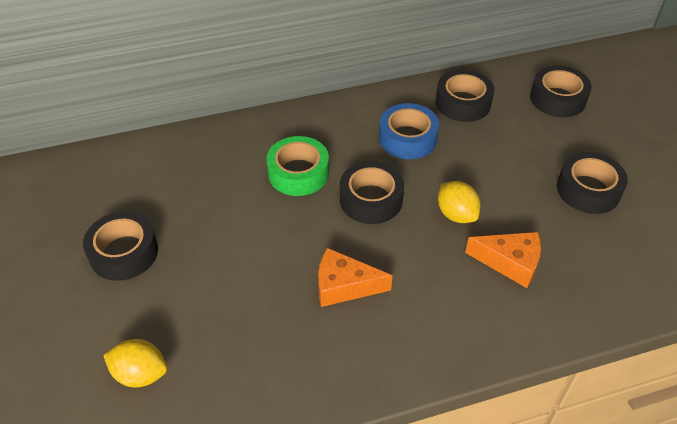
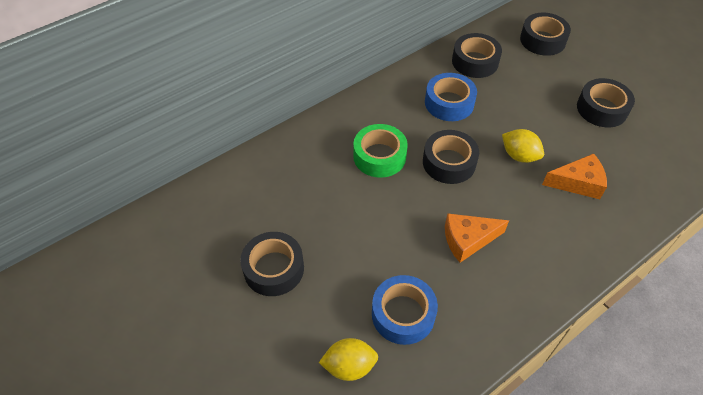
camera: 20 degrees left, 5 degrees up
(227, 340) = (403, 314): none -> blue tape

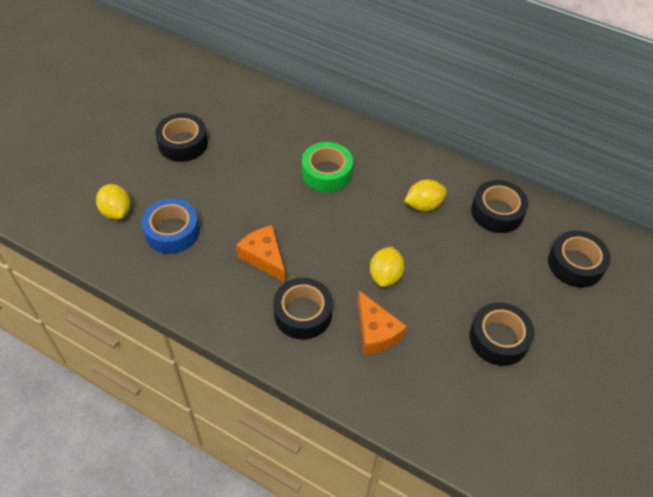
camera: 65 degrees right, 0 degrees up
(449, 103) = (423, 205): blue tape -> yellow lemon
(449, 162) = (346, 223): black tape -> black tape (303, 313)

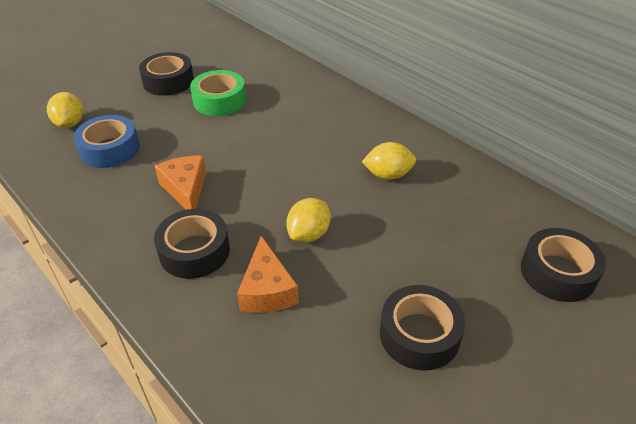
camera: 20 degrees right, 10 degrees down
(326, 173) = (295, 128): green tape -> green tape (219, 100)
(497, 212) = (474, 197): black tape -> none

